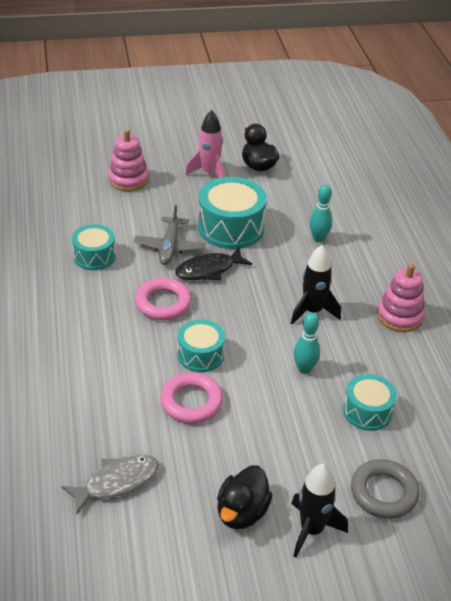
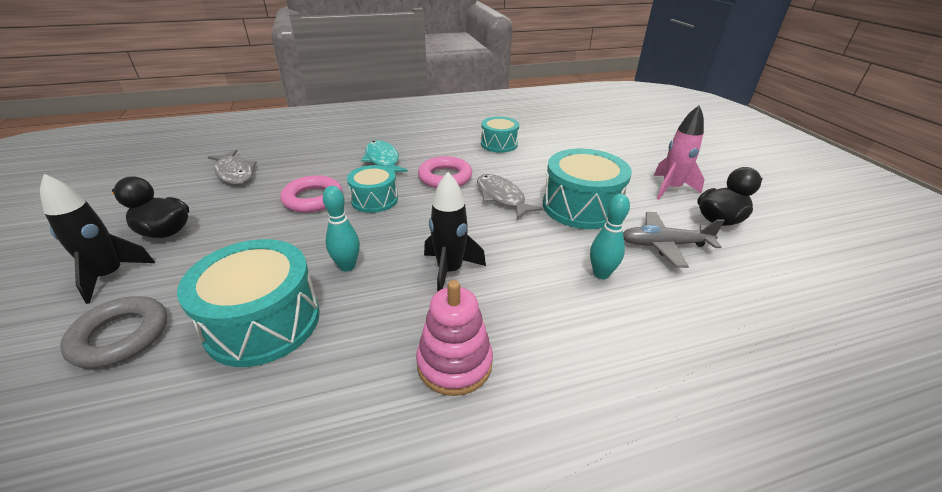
camera: 85 degrees right, 5 degrees down
(112, 349) = (383, 160): none -> turquoise fish
(128, 180) = (619, 149): pink stacking toy -> none
(169, 247) = (528, 175): grey plane -> grey plane (664, 245)
(209, 270) = (502, 197): black fish -> grey fish
(367, 411) = (263, 322): turquoise drum -> turquoise drum, size x1.65

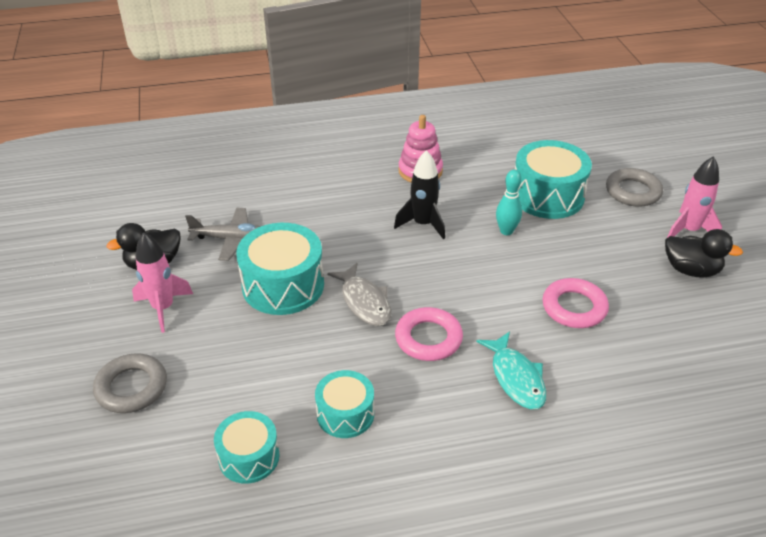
camera: 175 degrees left, 5 degrees up
(110, 276) = (688, 230): black rocket -> pink rocket
(234, 173) = (698, 356): grey fish -> none
(374, 200) = (505, 303): turquoise drum -> turquoise drum (249, 457)
(601, 274) = (303, 217): turquoise bowling pin -> none
(644, 151) = (131, 387): none -> grey ring

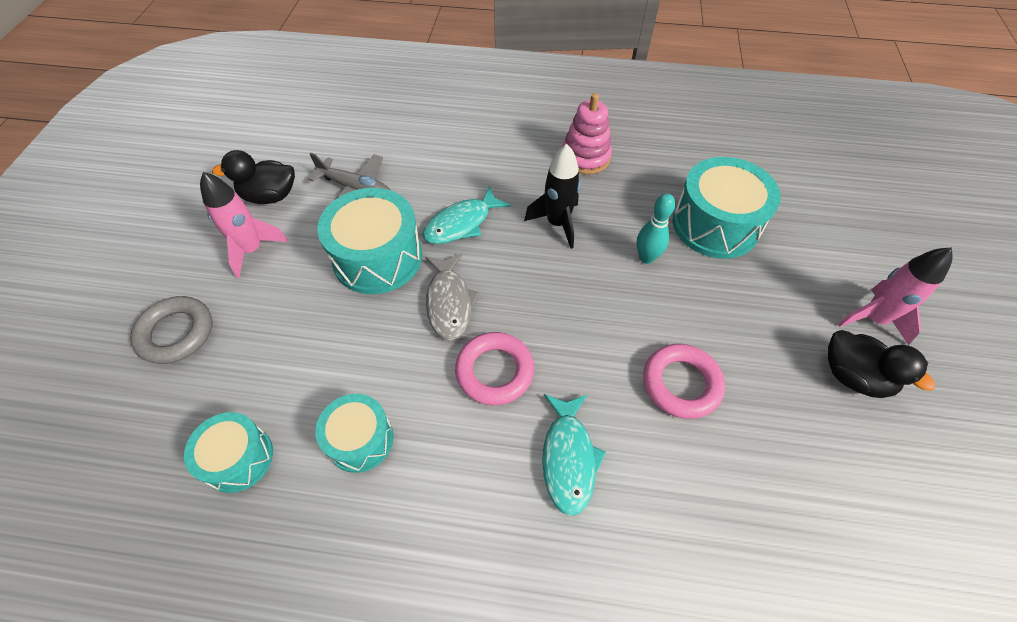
camera: 20 degrees right, 15 degrees up
(342, 243) = (461, 223): none -> turquoise fish
(633, 192) = (822, 246): grey ring -> none

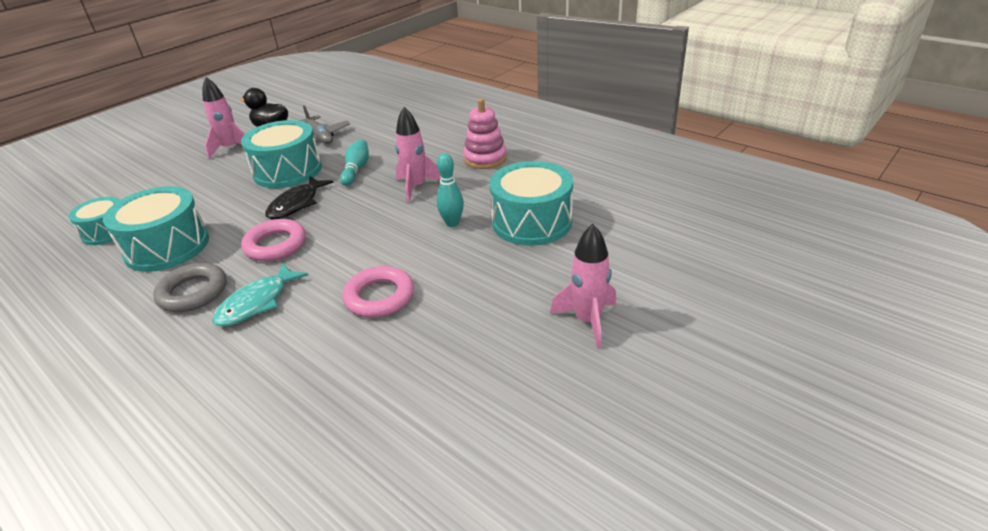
camera: 35 degrees right, 20 degrees down
(176, 333) = (151, 171): grey ring -> grey ring (193, 292)
(360, 439) = (167, 247): turquoise drum -> turquoise drum, size x1.65
(449, 303) = (296, 204): grey fish -> black fish
(461, 223) = (356, 169): turquoise fish -> turquoise bowling pin
(557, 223) = (416, 187): black rocket -> pink rocket
(853, 376) = (518, 347): black duck -> none

